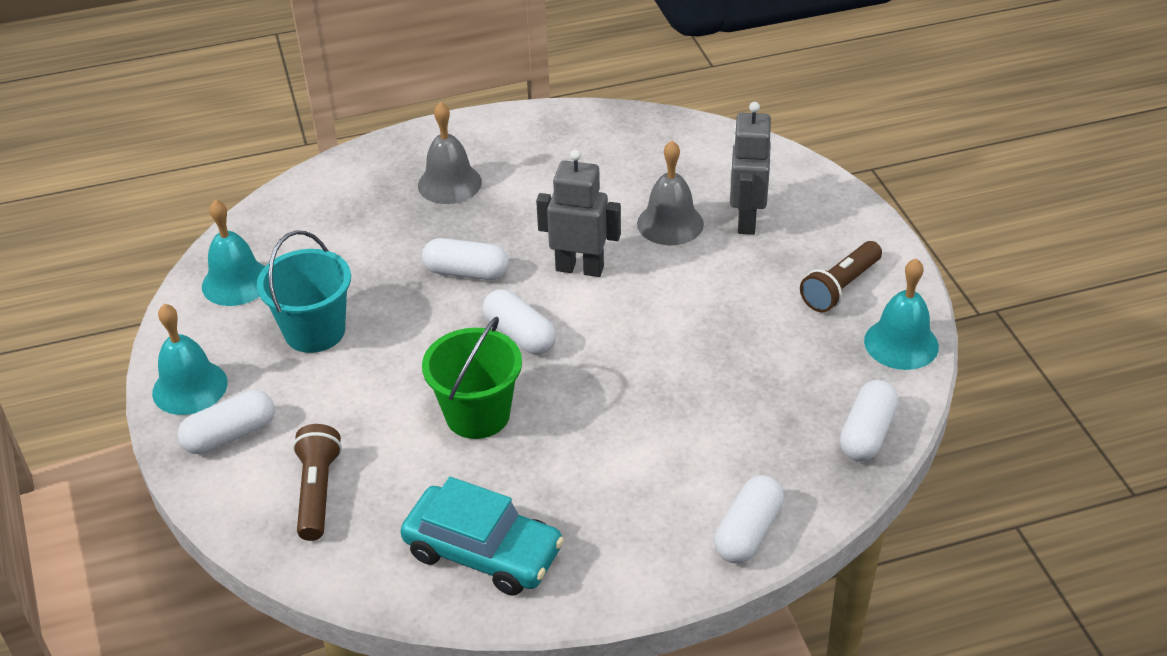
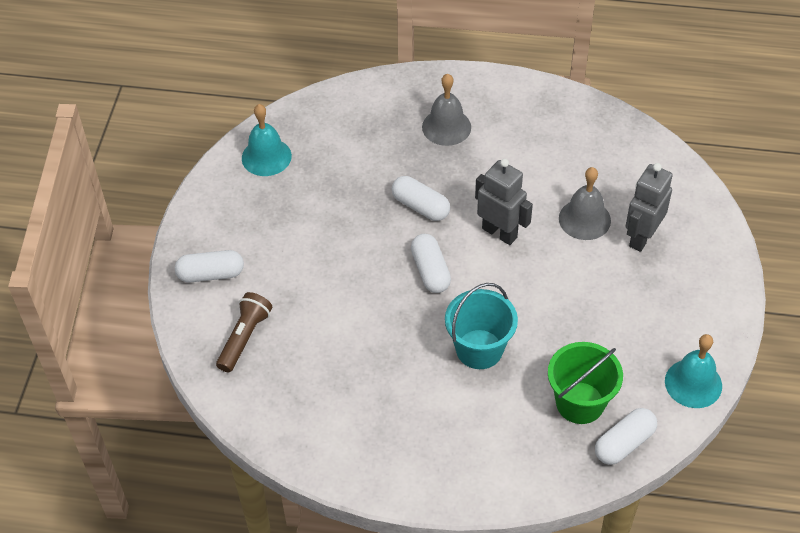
camera: 25 degrees right, 10 degrees up
(190, 387) = (202, 228): turquoise bell -> none
(315, 331) = (298, 215): turquoise bucket -> turquoise bucket (479, 349)
(477, 415) = (371, 322): green bucket -> green bucket (580, 403)
(483, 551) = (324, 423): turquoise car -> none
(748, 532) = (499, 481): white capsule -> none
(840, 287) = (677, 320): brown flashlight -> none

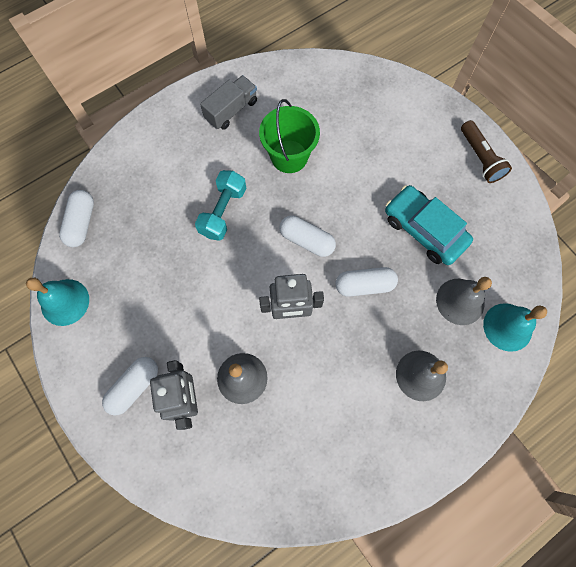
camera: 135 degrees right, 20 degrees up
(211, 274) = (433, 125): white capsule -> white capsule (134, 386)
(244, 338) = (366, 105): brown flashlight -> brown flashlight (480, 158)
(266, 157) = (506, 233): turquoise bell -> turquoise bell (507, 327)
(326, 206) = (424, 230): none -> turquoise car
(361, 144) = (460, 301): none -> grey bell
(375, 438) = (231, 110): none -> grey truck
(479, 349) = (223, 212): turquoise bucket -> turquoise dumbbell
(580, 403) = (129, 227): green bucket -> green bucket (289, 156)

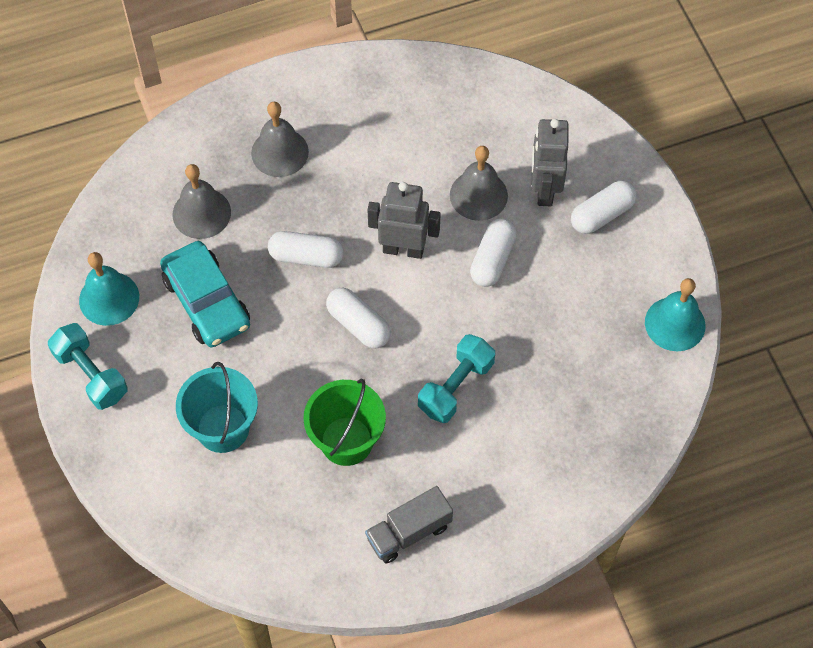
camera: 165 degrees left, 10 degrees down
(81, 223) = (645, 417): white capsule -> white capsule (492, 259)
(375, 145) = (223, 428): none -> turquoise bucket
(480, 158) = (91, 374): brown flashlight -> turquoise dumbbell
(507, 327) = (160, 175): turquoise bell -> turquoise bell (109, 298)

